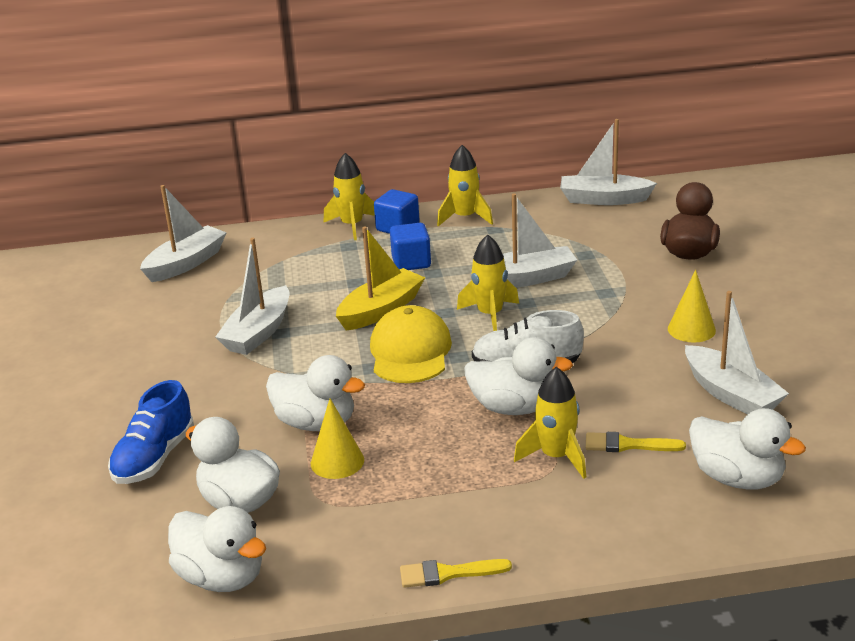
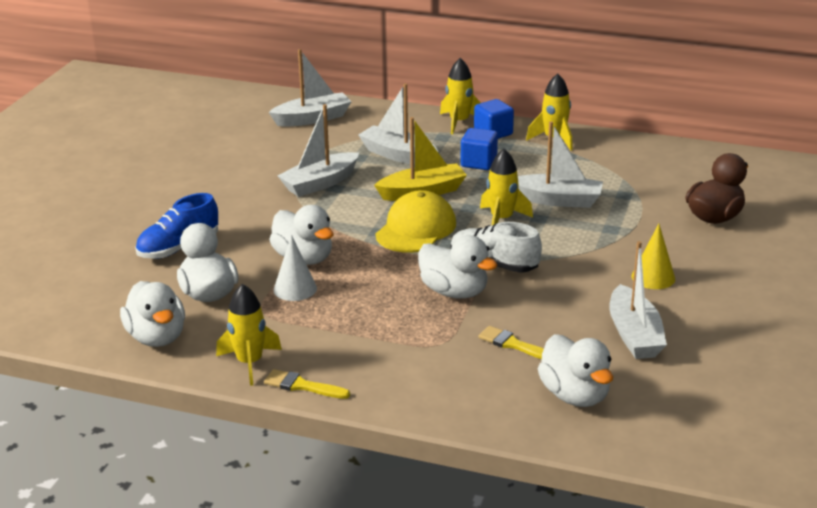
camera: 25 degrees right, 0 degrees up
(337, 461) = (295, 289): yellow cone -> white cone
(556, 457) = (452, 335): yellow rocket -> yellow rocket (249, 363)
(603, 199) = (685, 154): white boat -> white boat (398, 155)

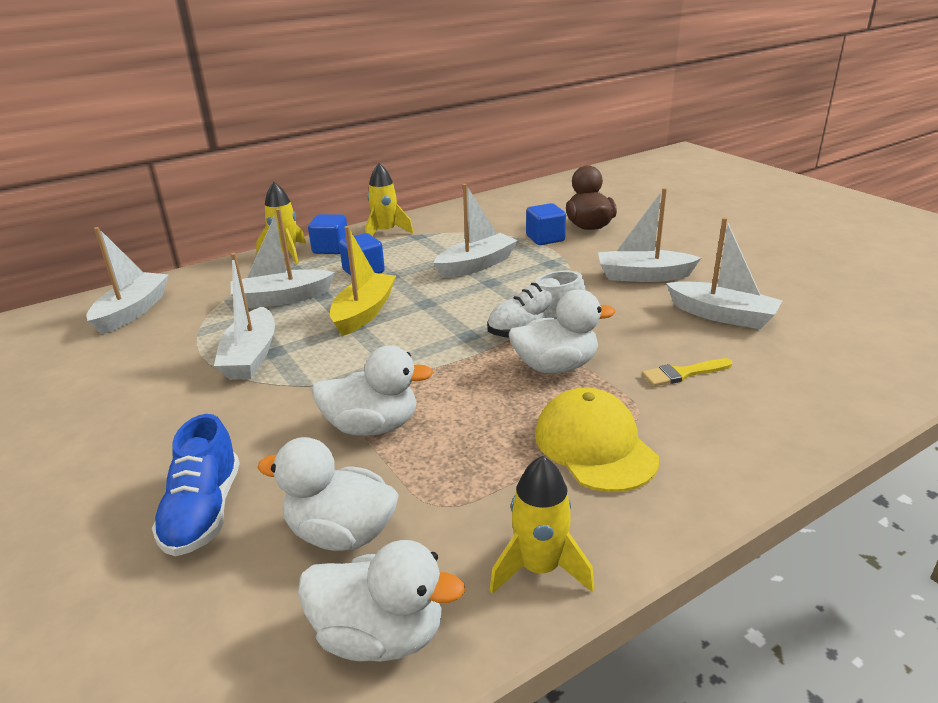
camera: 50 degrees left, 0 degrees up
(295, 289) = (423, 459): white cone -> none
(302, 386) = (635, 544): yellow brush -> none
(416, 229) = (419, 341): yellow cap -> yellow cap (594, 446)
(502, 219) = (468, 297): yellow rocket -> none
(575, 395) = (797, 378): white duck -> none
(653, 277) = (643, 276): yellow cone -> white boat
(654, 208) = (545, 238): none -> blue cube

